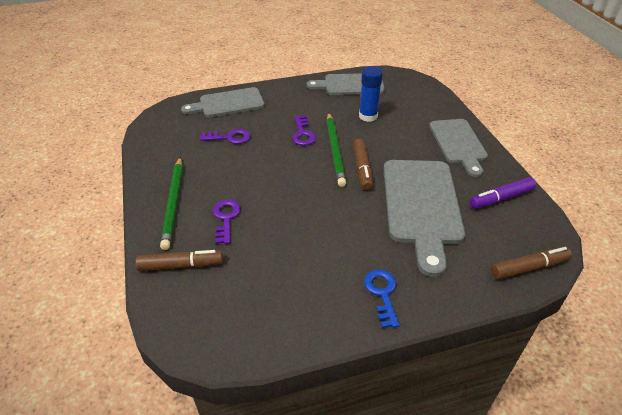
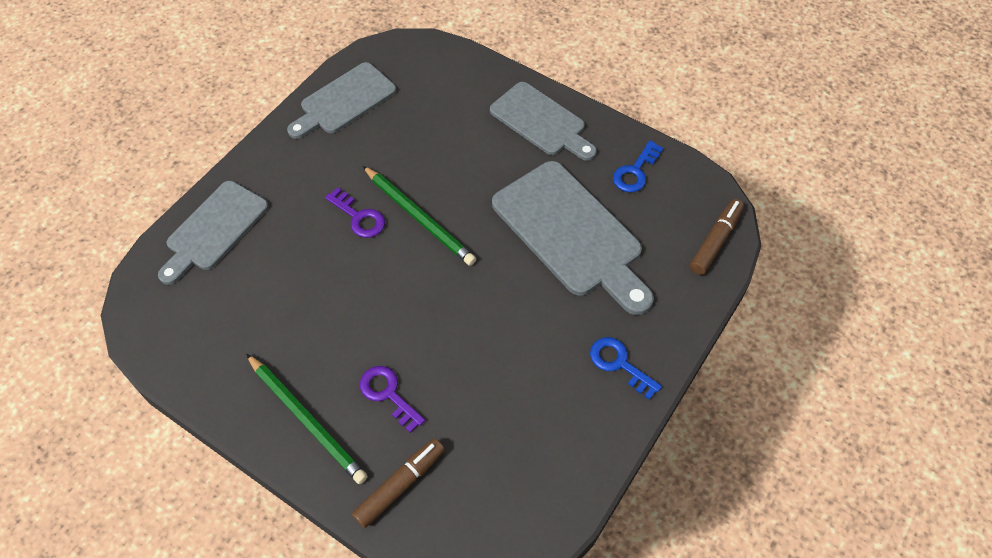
camera: 40 degrees left, 15 degrees up
(229, 137) = (274, 282): purple key -> none
(362, 168) = (471, 224): brown marker -> none
(368, 116) = (410, 141): blue glue stick -> none
(501, 198) = (635, 171): purple marker -> blue key

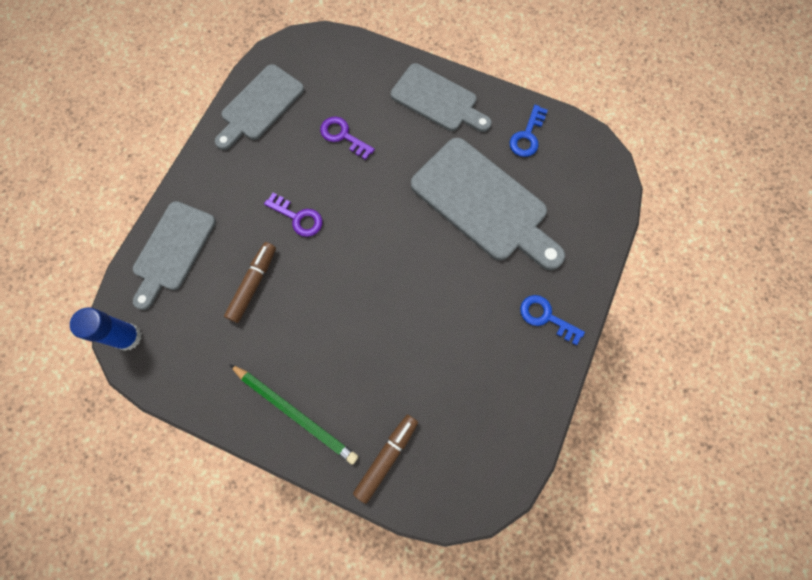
camera: 10 degrees left, 15 degrees up
(143, 309) = (128, 337): none -> blue glue stick
(388, 394) = (359, 378): purple key -> purple key (343, 136)
(419, 217) = (351, 209): green pencil -> none
(715, 241) = (605, 191): brown marker -> brown marker (253, 284)

